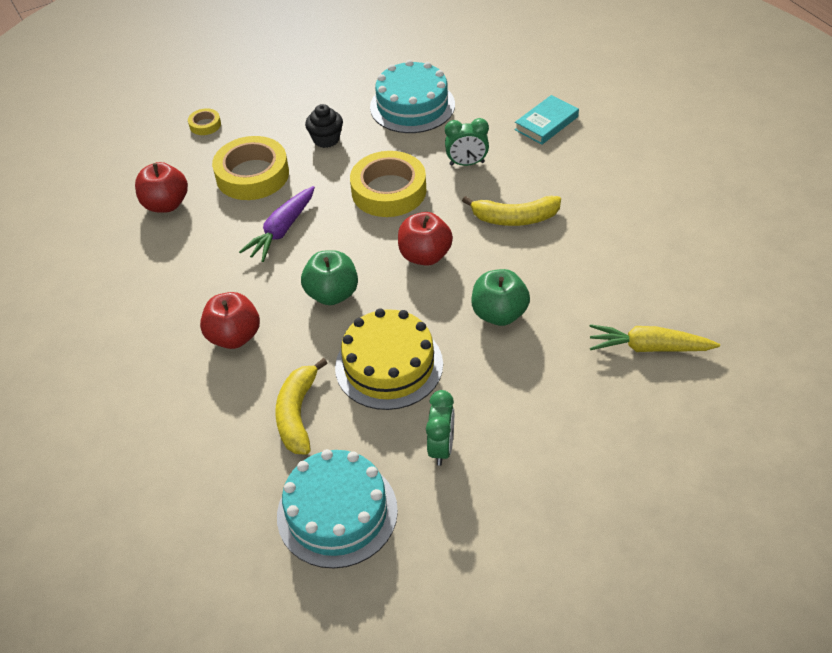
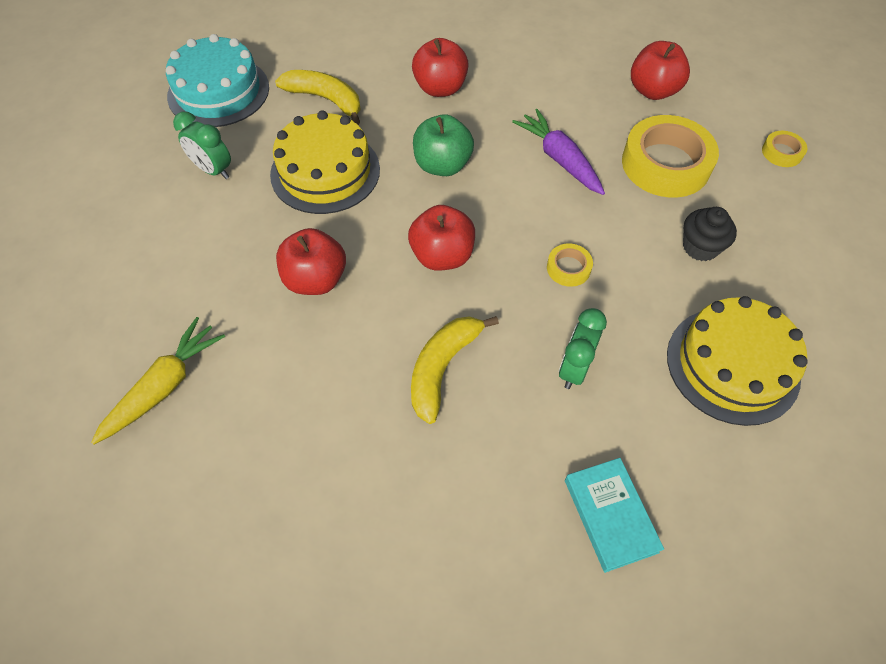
camera: 115 degrees right, 10 degrees up
(389, 191) = (568, 268): yellow tape -> yellow tape, size x0.45
(412, 106) = (732, 364): turquoise cake -> yellow cake
(499, 314) = (315, 279): green apple -> red apple

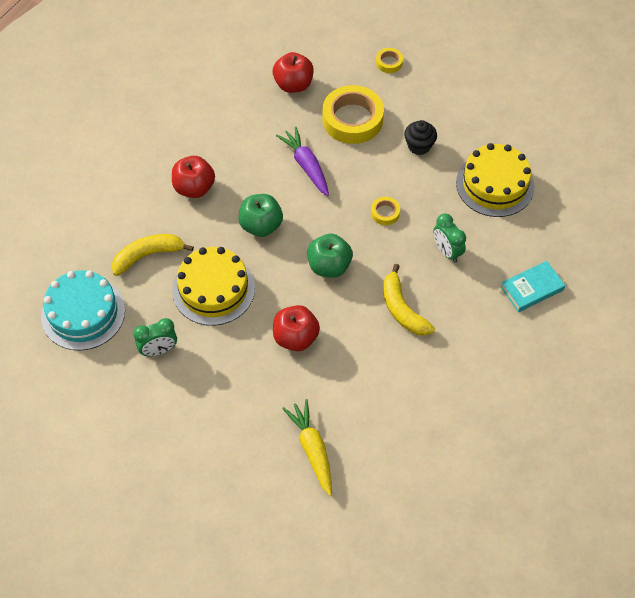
camera: 55 degrees left, 0 degrees up
(442, 256) = (329, 266): red apple -> green apple
(559, 159) = (306, 166): purple carrot -> purple carrot turned 60 degrees clockwise
(610, 515) = (532, 288): turquoise book -> turquoise book turned 45 degrees counterclockwise

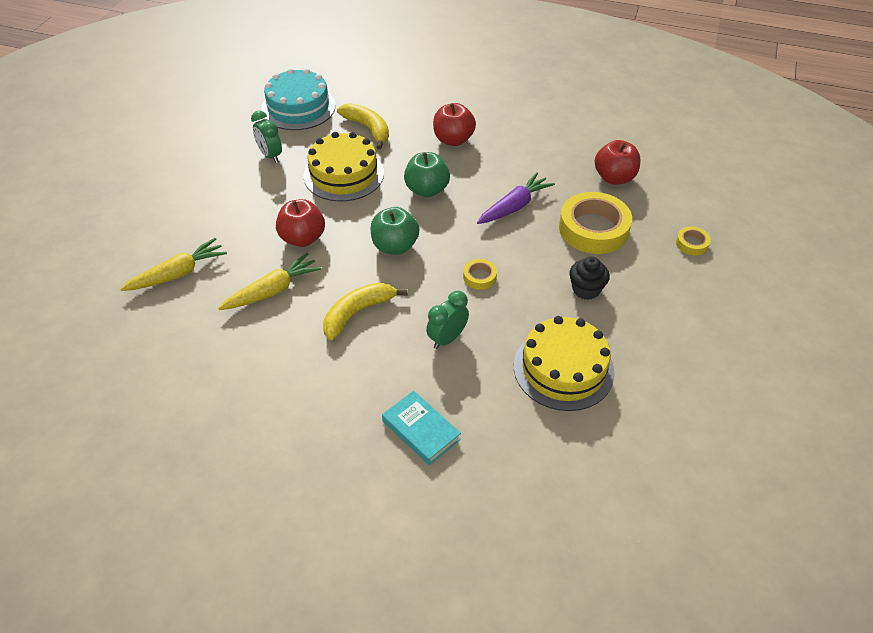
camera: 75 degrees right, 10 degrees down
(357, 371) = (272, 291): none -> yellow carrot

